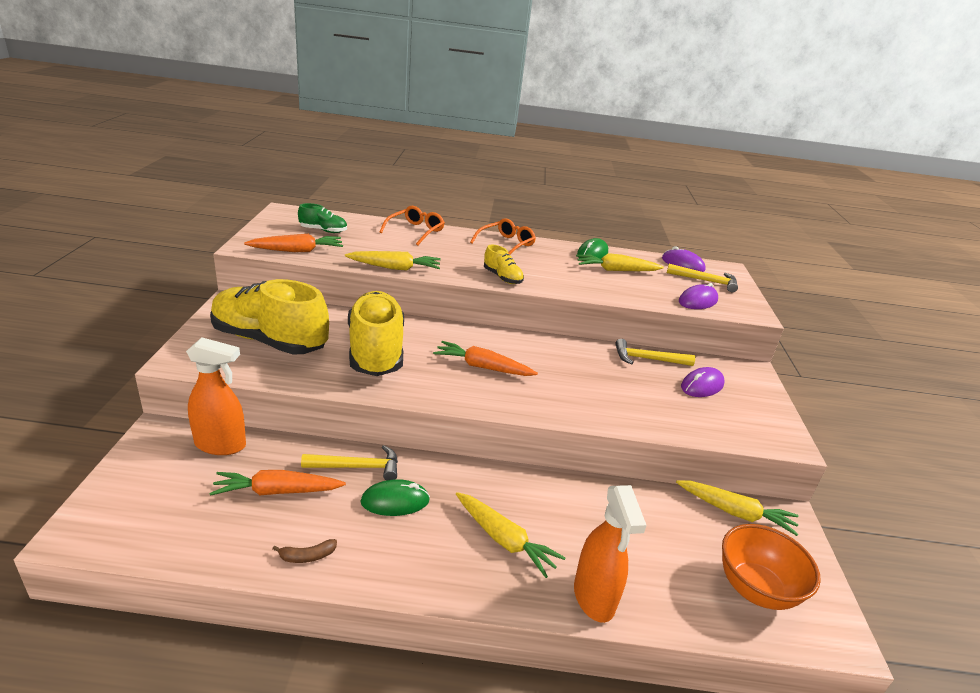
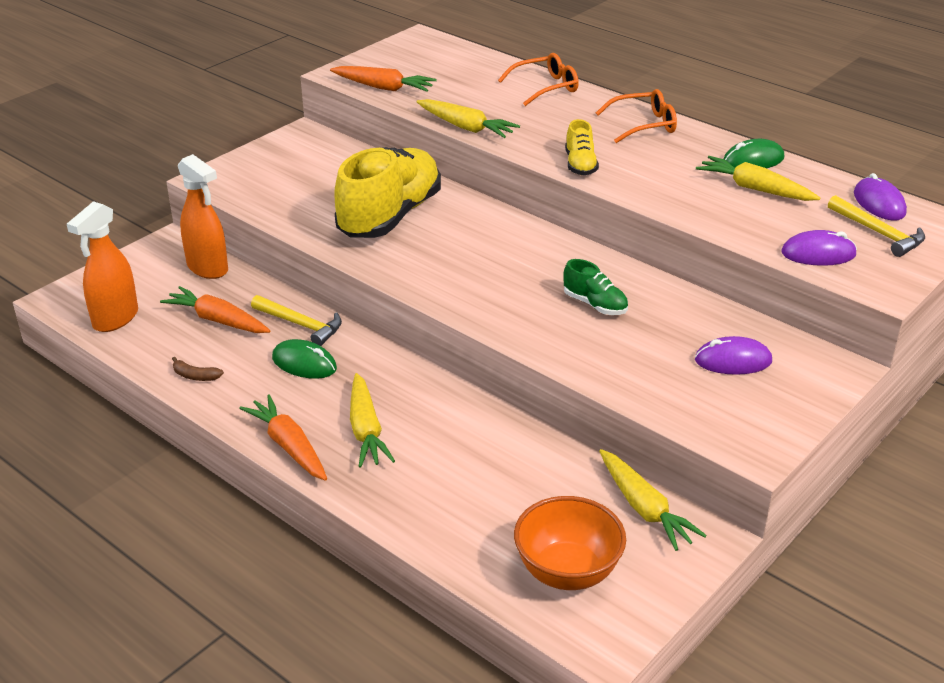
camera: 40 degrees right, 5 degrees up
(269, 341) = (300, 180): yellow shoe -> none
(323, 231) = (437, 68): green shoe -> green shoe (595, 305)
(483, 367) = (483, 262): orange carrot -> orange carrot (289, 446)
(594, 598) = (394, 504): orange spray bottle -> orange spray bottle (115, 319)
(647, 359) = (702, 312): yellow hammer -> none

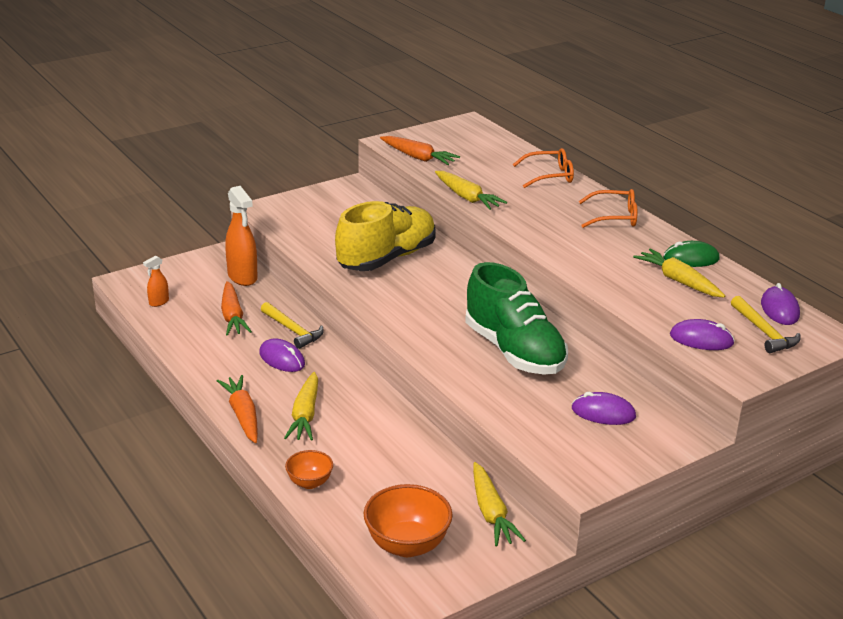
camera: 15 degrees right, 5 degrees down
(115, 319) = (158, 302): orange spray bottle -> orange spray bottle, size x0.51
(195, 376) = (198, 353): brown banana -> none
(218, 320) = (232, 316): orange carrot -> orange carrot turned 150 degrees counterclockwise
(304, 363) = (282, 359): green mouse -> purple mouse
(412, 517) = (309, 482): none -> orange bowl
(580, 165) = (543, 240): yellow shoe -> none
(595, 305) = (514, 351): green shoe -> green shoe, size x2.23

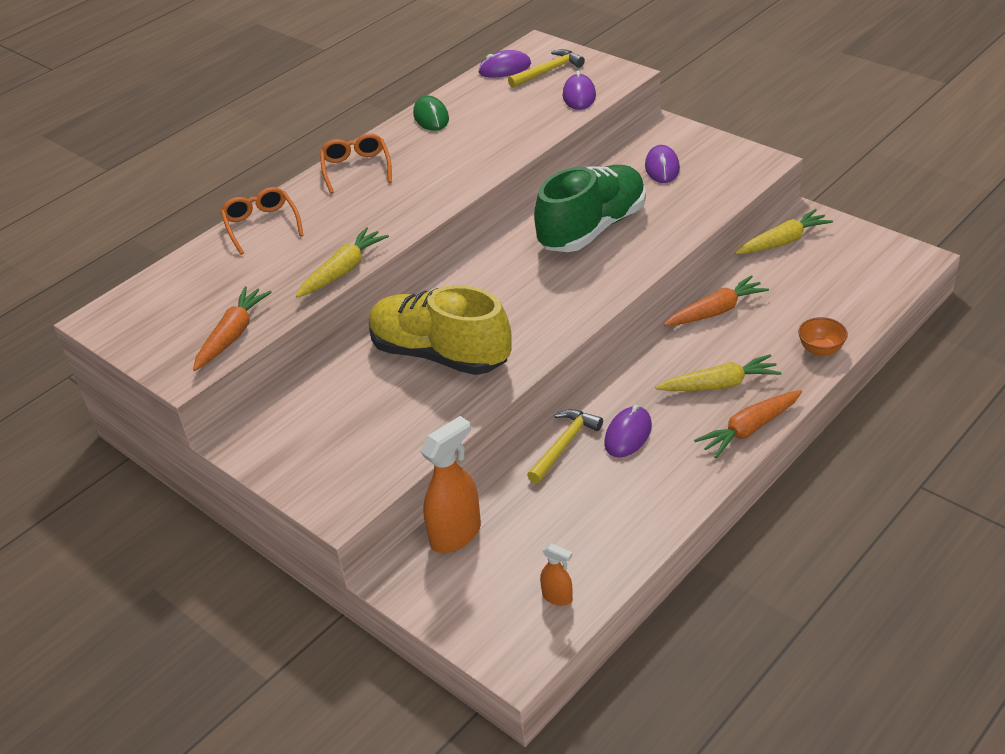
camera: 100 degrees left, 10 degrees up
(232, 316) = (558, 509): orange carrot -> orange carrot (716, 311)
(407, 545) = (857, 274): orange bowl -> none
(678, 281) = (479, 117): yellow carrot -> none

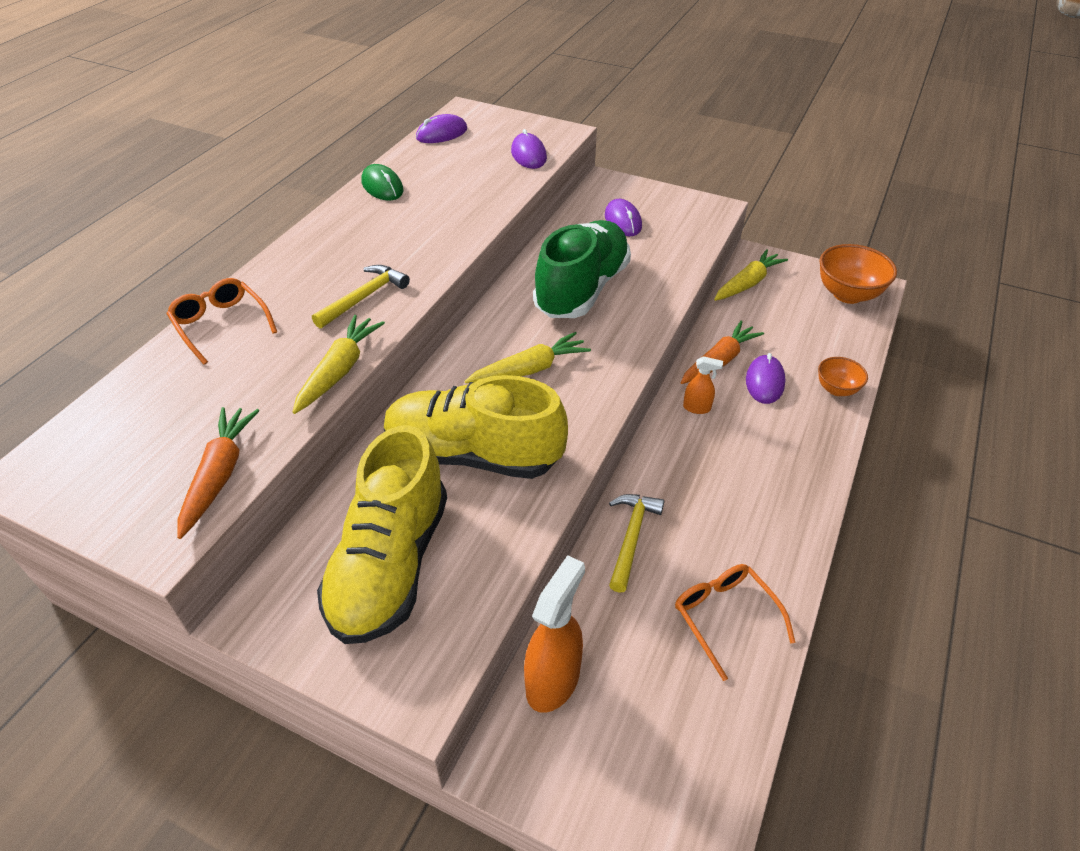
camera: 20 degrees left, 5 degrees up
(347, 423) = (390, 564): none -> yellow shoe
(356, 169) = (317, 248): orange glasses -> orange glasses (725, 618)
(548, 71) = (487, 134): yellow hammer -> yellow hammer (364, 297)
(557, 597) = (705, 747): orange spray bottle -> orange spray bottle (697, 408)
(628, 434) = (693, 513): purple mouse -> purple mouse (764, 382)
(719, 385) = (759, 441): yellow carrot -> yellow carrot (529, 369)
(749, 429) = (812, 487): orange carrot -> none
(884, 263) = (847, 294): none -> orange bowl

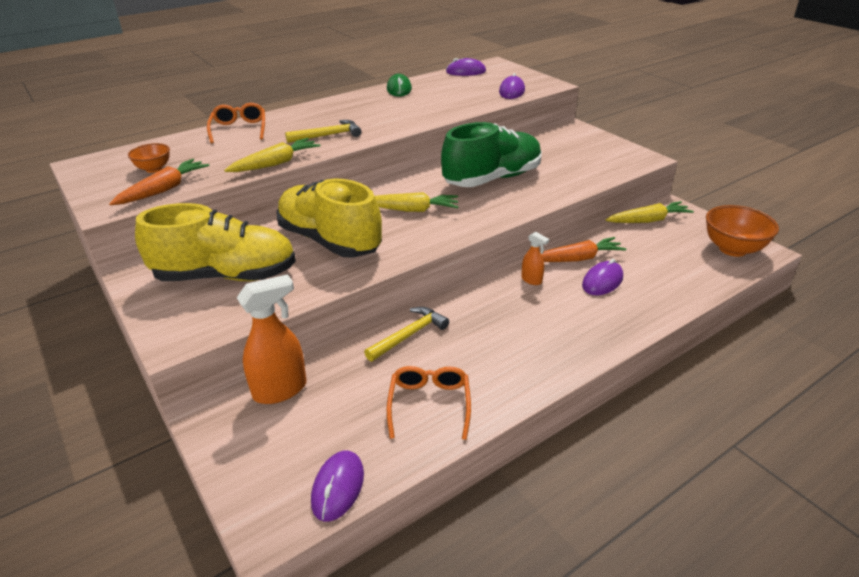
camera: 30 degrees right, 10 degrees down
(390, 564) = (226, 276): yellow shoe -> yellow shoe turned 135 degrees counterclockwise
(623, 221) = (562, 150): purple mouse -> purple mouse (338, 487)
(836, 389) = (661, 304): orange bowl -> orange bowl (154, 169)

